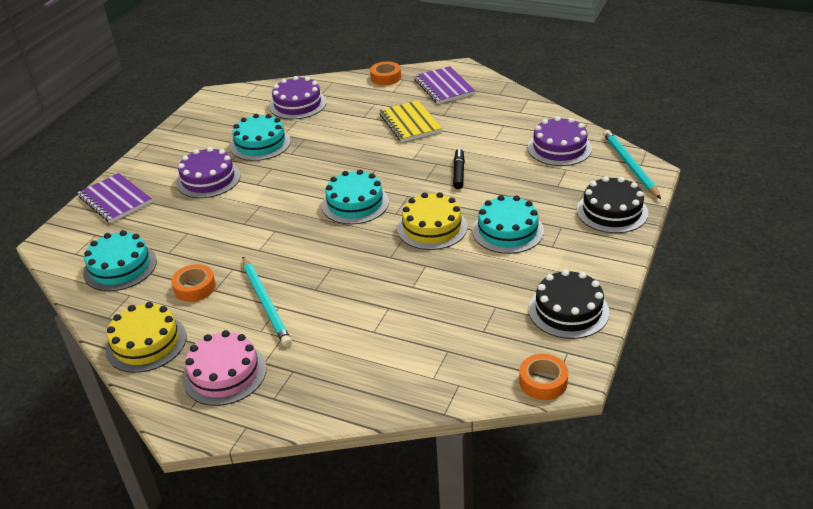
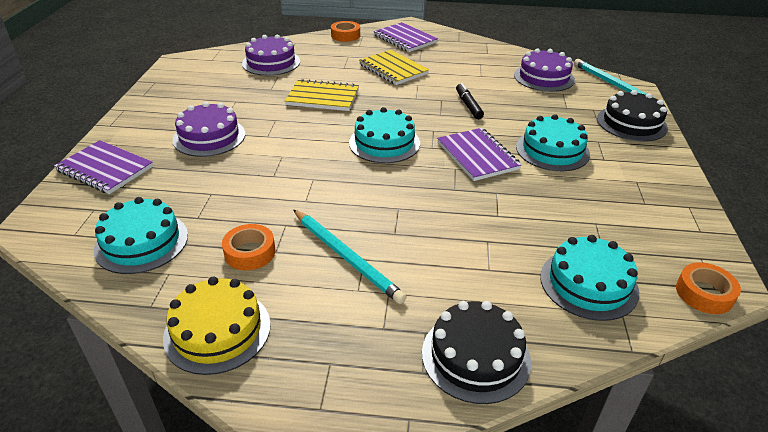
camera: 20 degrees left, 0 degrees up
(224, 373) = (342, 352): pink cake -> none
(260, 144) = (250, 99): turquoise cake -> turquoise cake (588, 284)
(325, 149) = (323, 97): none -> yellow notebook
(432, 227) = (477, 156): yellow cake -> purple notebook
(568, 310) = (668, 216): black cake -> black cake (475, 356)

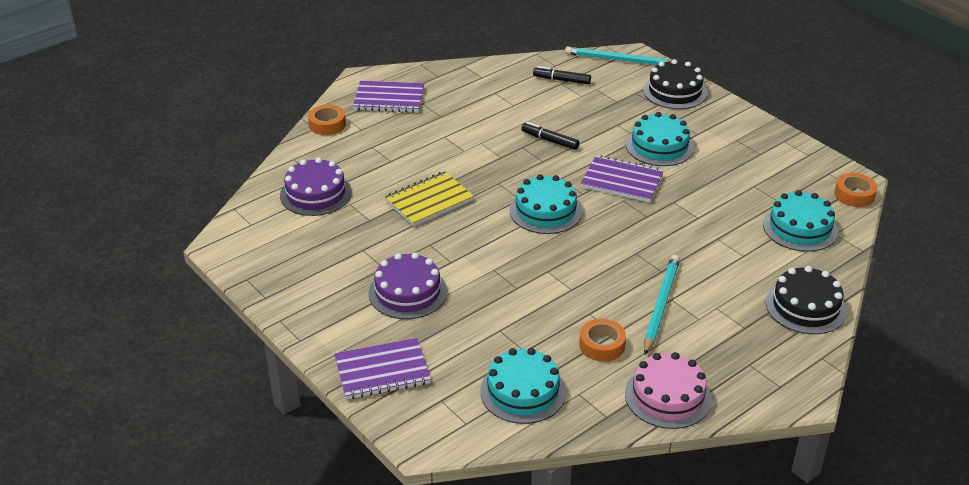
camera: 45 degrees left, 0 degrees up
(217, 330) = (668, 396): yellow cake -> pink cake
(346, 257) = (660, 305): turquoise pencil -> turquoise pencil turned 75 degrees counterclockwise
(393, 69) = (435, 138): yellow notebook -> none
(544, 77) = (561, 80): purple cake -> black marker

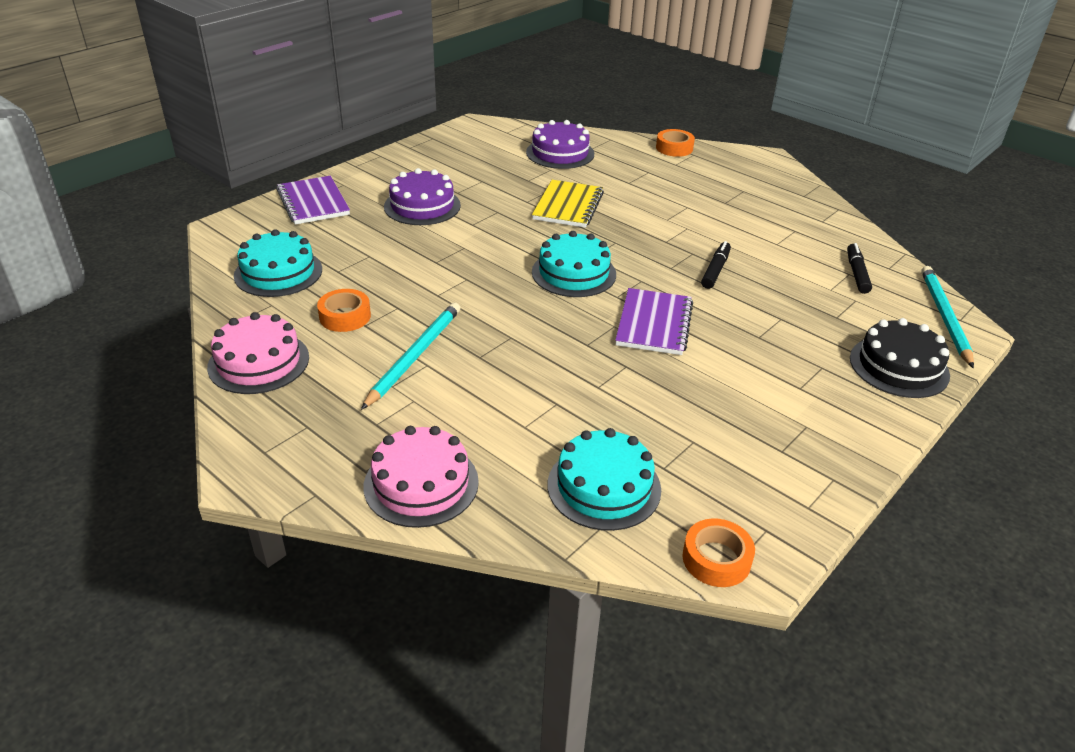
camera: 80 degrees right, 0 degrees up
(389, 99) = (739, 173): purple notebook -> none
(429, 201) = (568, 206): yellow notebook -> yellow notebook turned 60 degrees clockwise
(659, 146) = (749, 353): turquoise cake -> none
(660, 305) = (414, 356): turquoise pencil -> turquoise pencil turned 75 degrees counterclockwise
(805, 306) = (421, 483): black cake -> pink cake

